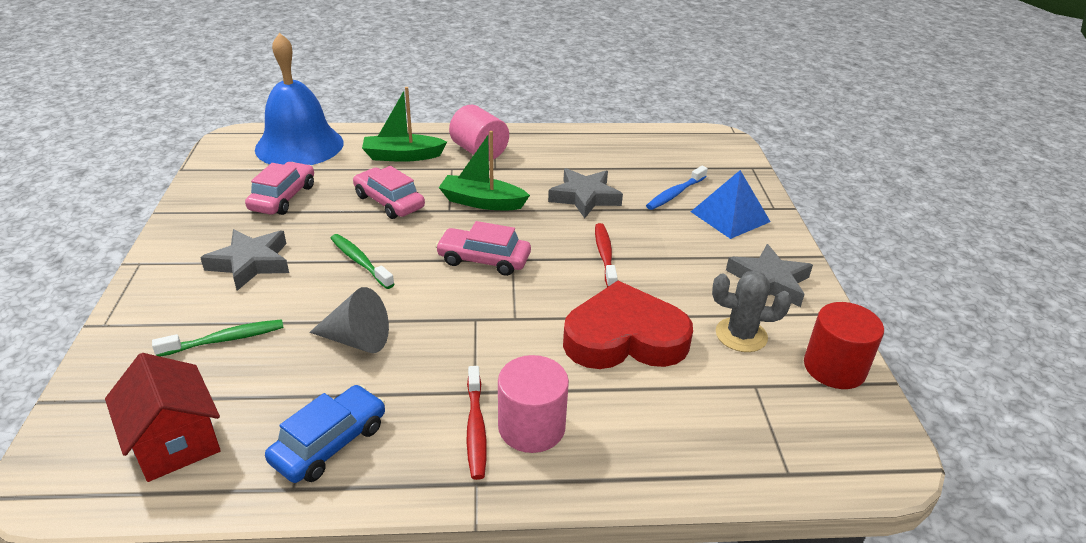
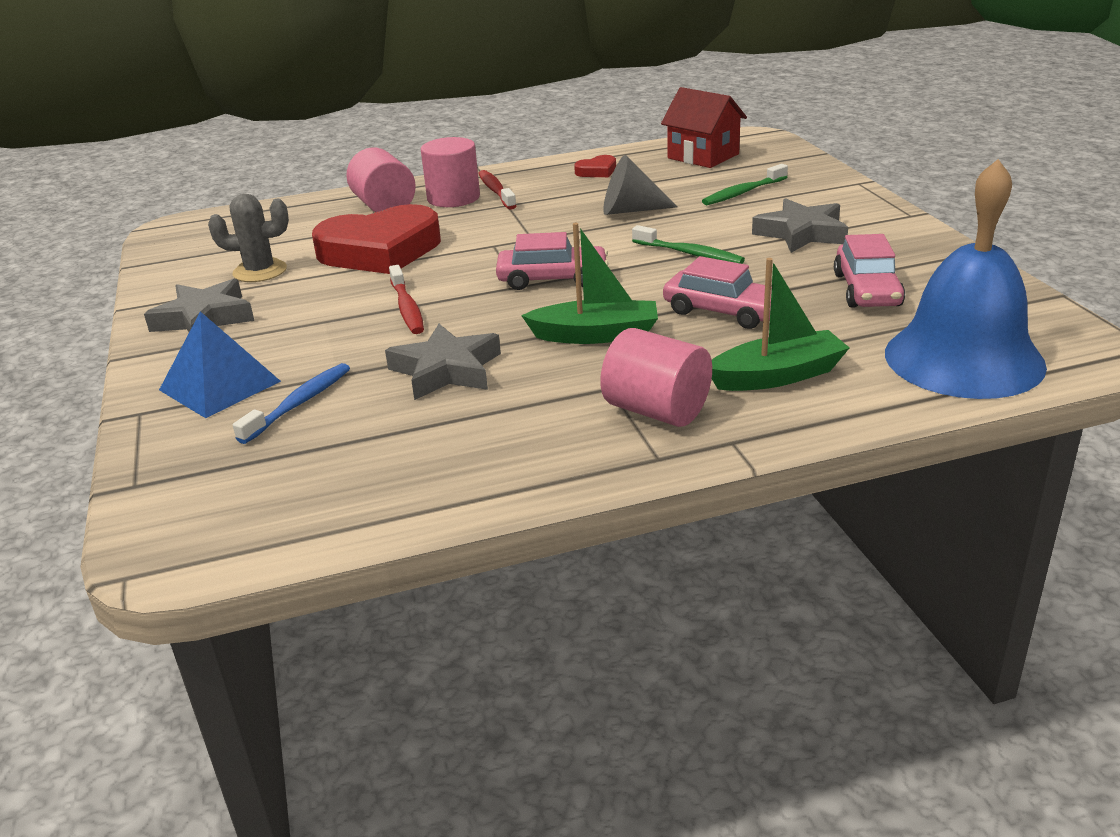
camera: 170 degrees right, 5 degrees down
(330, 443) = (597, 171): blue car -> red heart
(619, 431) = (384, 206): none -> pink cylinder
(834, 368) = (176, 266): red cylinder -> none

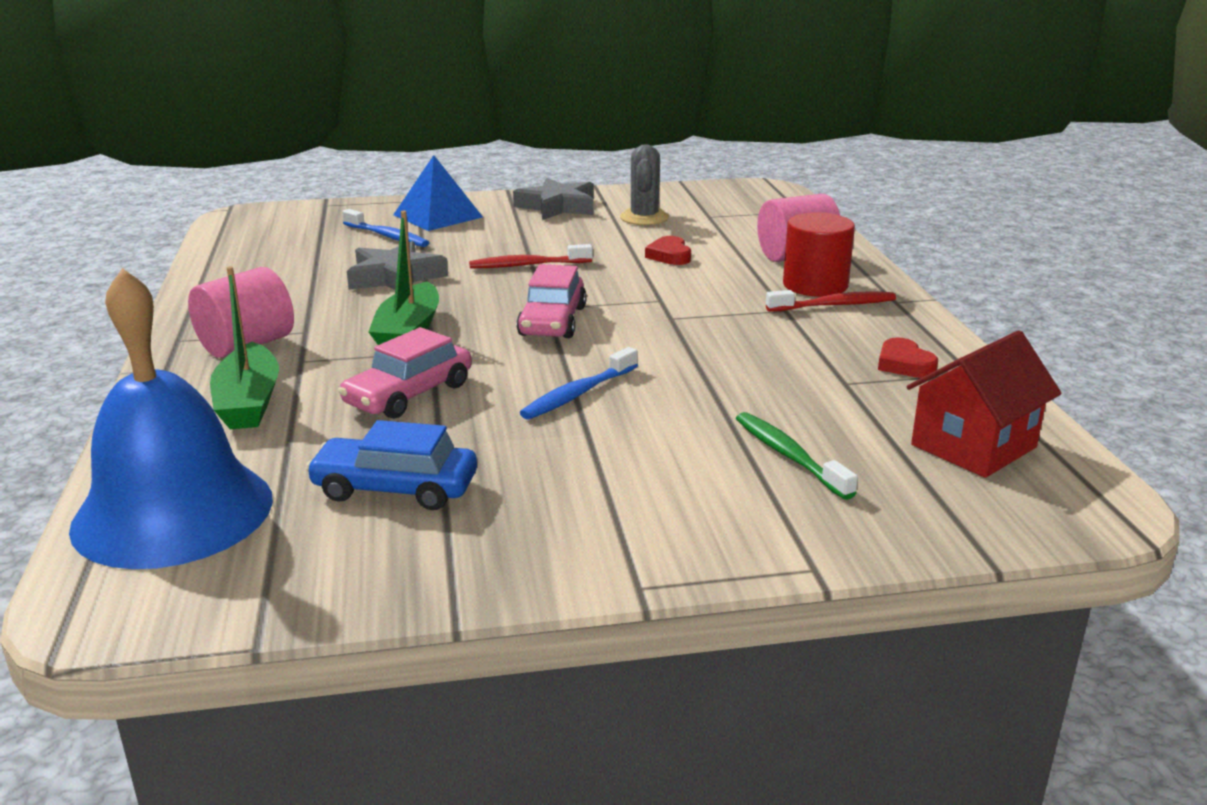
camera: 95 degrees right, 5 degrees down
(380, 251) = (669, 256): red heart -> red heart, size x0.41
(453, 198) = (815, 285): pink cylinder -> red cylinder
(630, 210) = (741, 373): grey cone -> none
(690, 254) = (577, 394): green toothbrush -> blue toothbrush
(801, 233) = (606, 476): grey star -> none
(867, 290) = (395, 488): pink car -> blue car

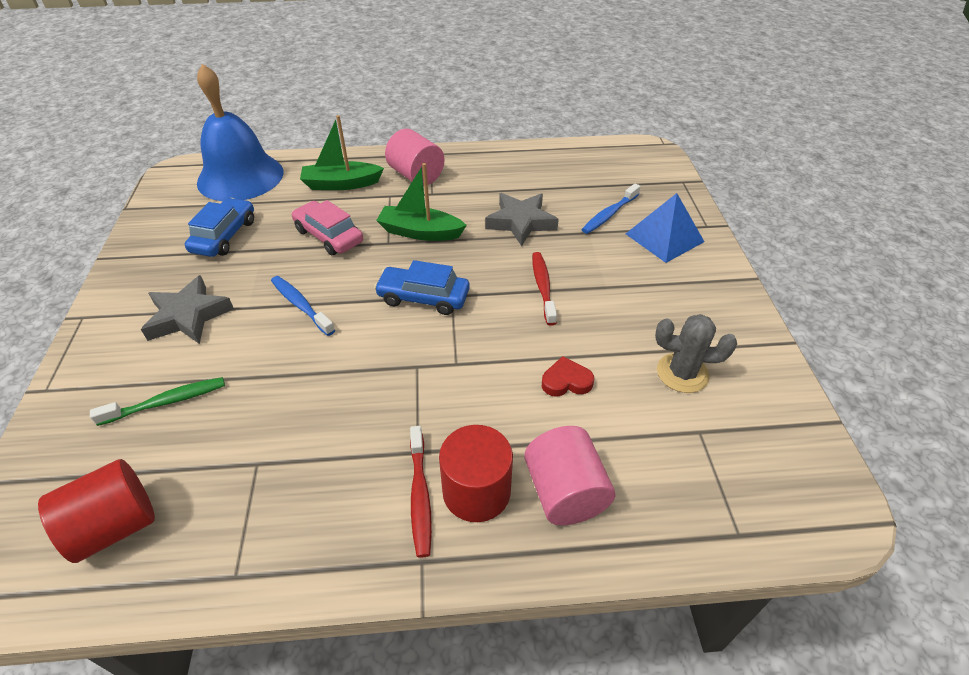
camera: 95 degrees right, 20 degrees up
(552, 321) = (423, 297): pink car -> blue car
(557, 206) = (706, 310): grey star -> grey star (188, 316)
(904, 364) = (272, 520): red heart -> none
(973, 446) = (115, 525): red house -> red cylinder

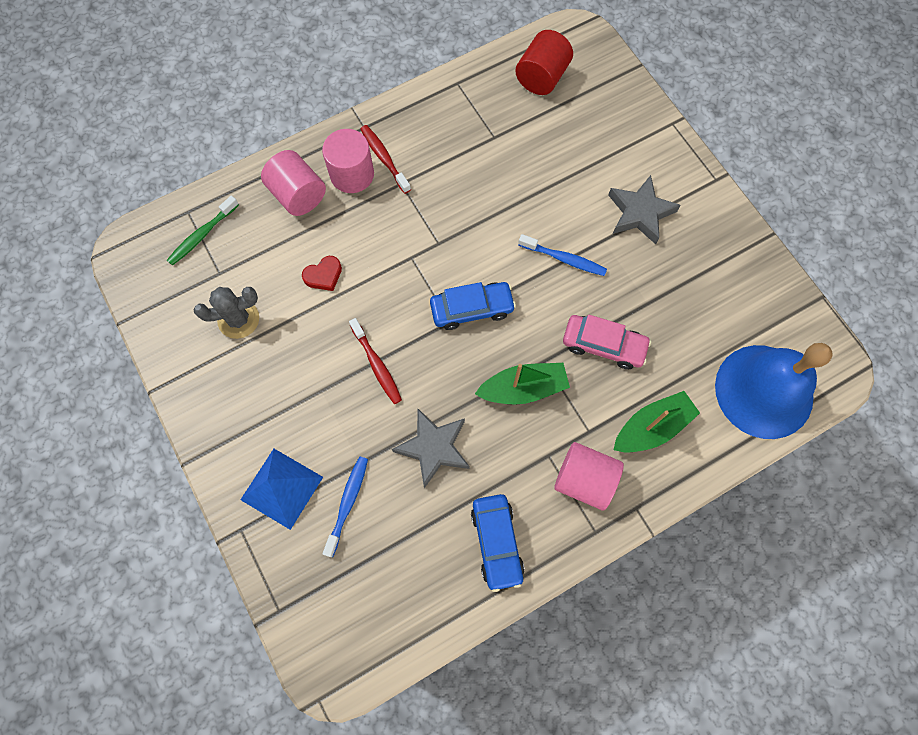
camera: 155 degrees right, 25 degrees up
(167, 402) = (586, 148): green toothbrush -> green toothbrush (202, 235)
(224, 236) = (696, 303): blue car -> blue car (496, 542)
(476, 491) = (352, 174): red cylinder -> pink cylinder

